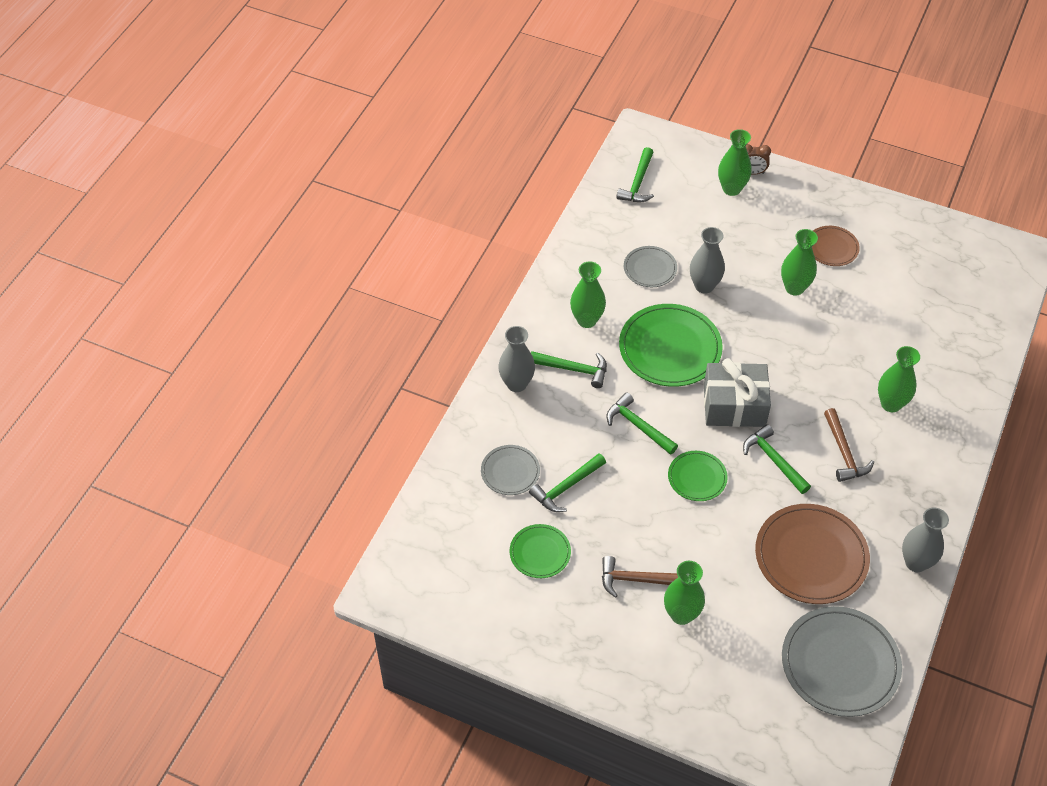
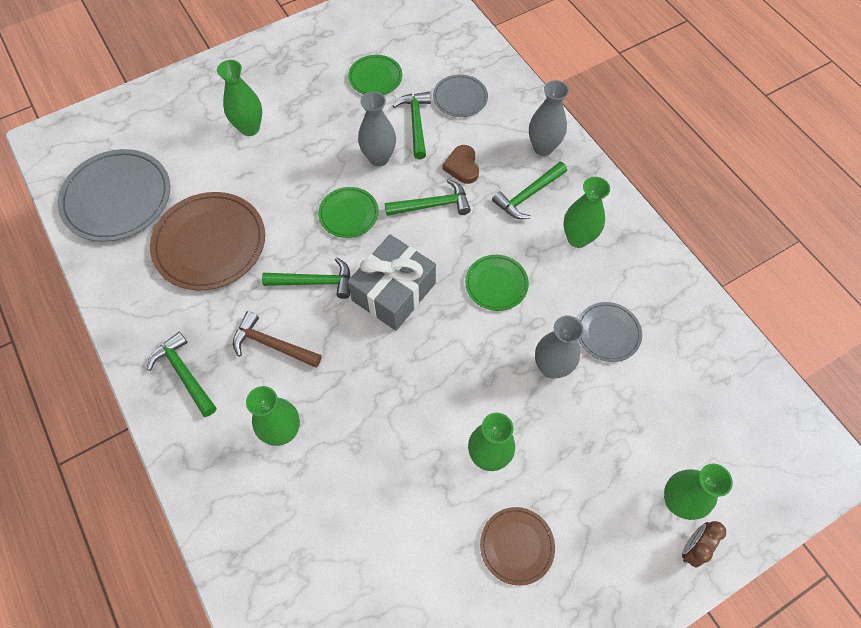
camera: 125 degrees right, 10 degrees up
(583, 428) = (462, 166): none -> brown heart
(637, 580) = (301, 119): brown hammer -> none
(638, 183) = (742, 404): green hammer -> green hammer (184, 373)
(670, 348) = (496, 284): green plate -> green plate, size x0.54
(916, 562) = (130, 316): grey vase -> grey vase (379, 158)

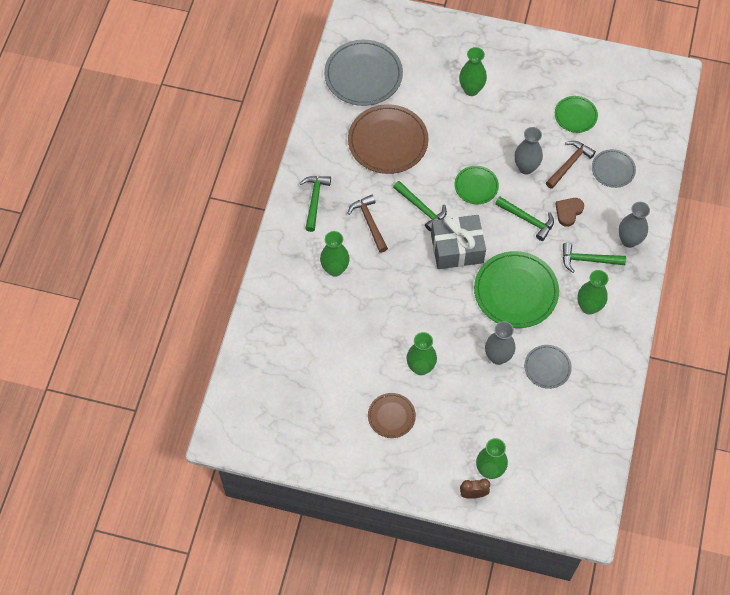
camera: 45 degrees right, 0 degrees up
(416, 123) = (569, 164): green hammer -> brown hammer
(496, 284) = (516, 291): green plate -> green plate, size x1.84

